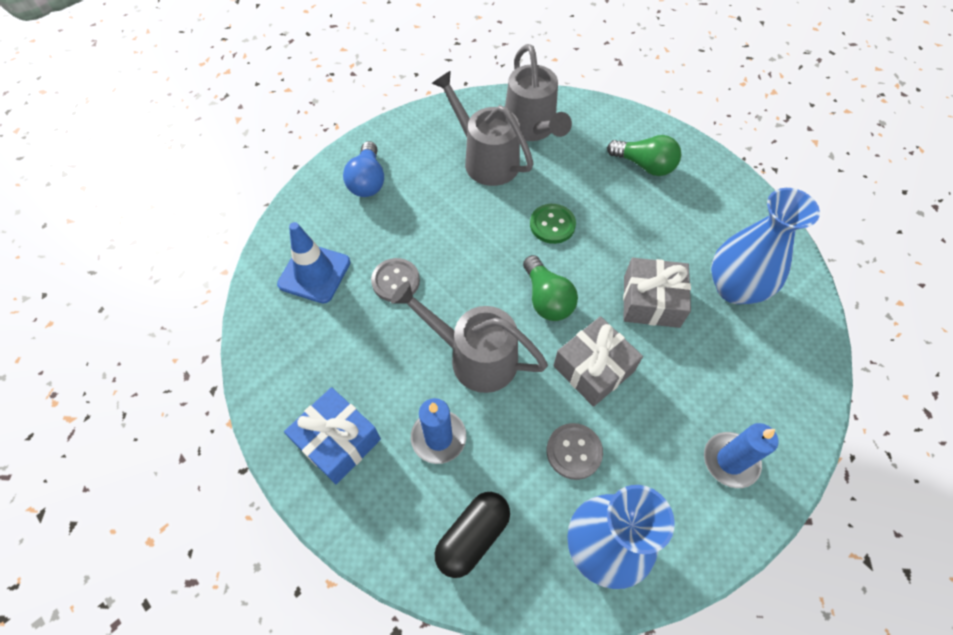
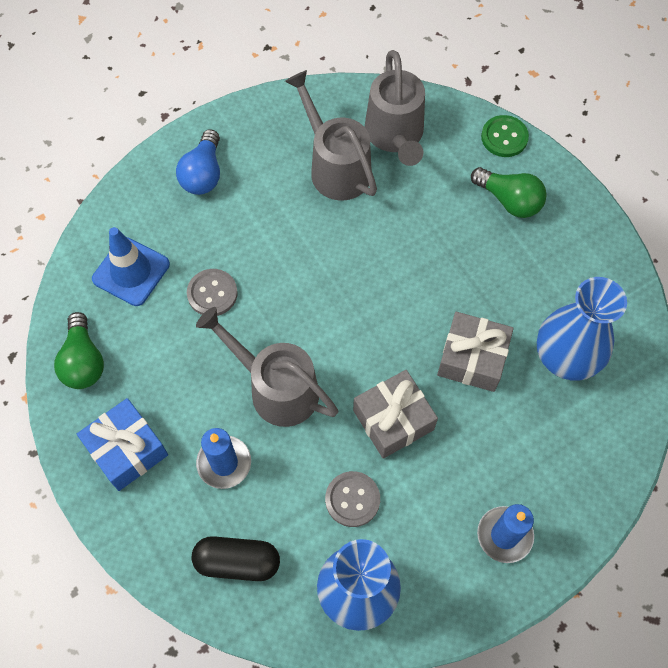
camera: 10 degrees right, 5 degrees up
(473, 536) = (237, 562): black capsule -> black capsule turned 45 degrees clockwise
(547, 299) = (363, 338): green light bulb -> green light bulb (83, 361)
(552, 225) = (389, 256): green button -> green button (504, 137)

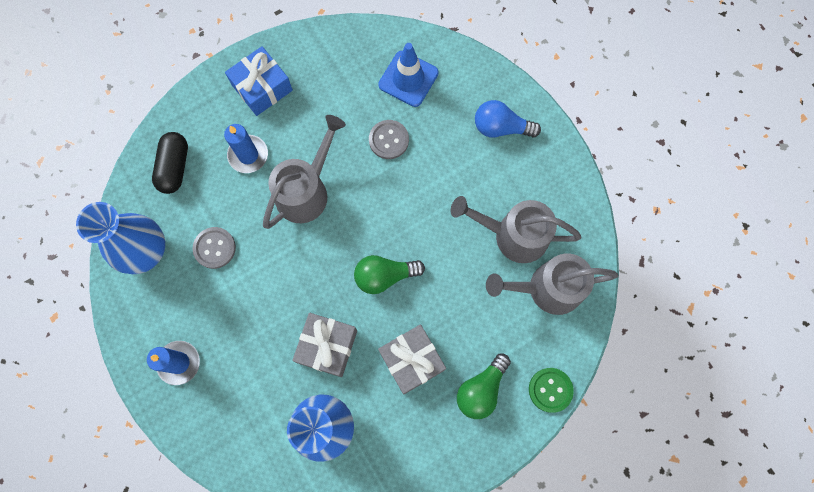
camera: 90 degrees right, 10 degrees up
(83, 361) = (332, 52): green light bulb -> green light bulb (384, 276)
(335, 166) = (512, 235): grey watering can -> grey watering can turned 135 degrees counterclockwise
(393, 420) = (276, 280): grey gift -> grey gift (411, 360)

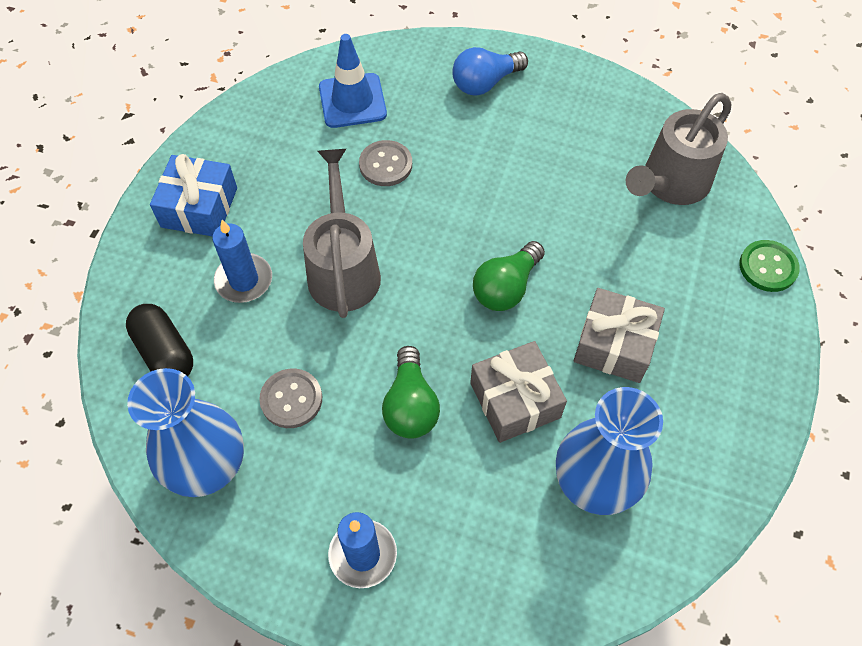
camera: 40 degrees left, 15 degrees down
(481, 389) = (707, 317): green light bulb -> green light bulb (410, 405)
(512, 235) = (591, 162): grey watering can -> none

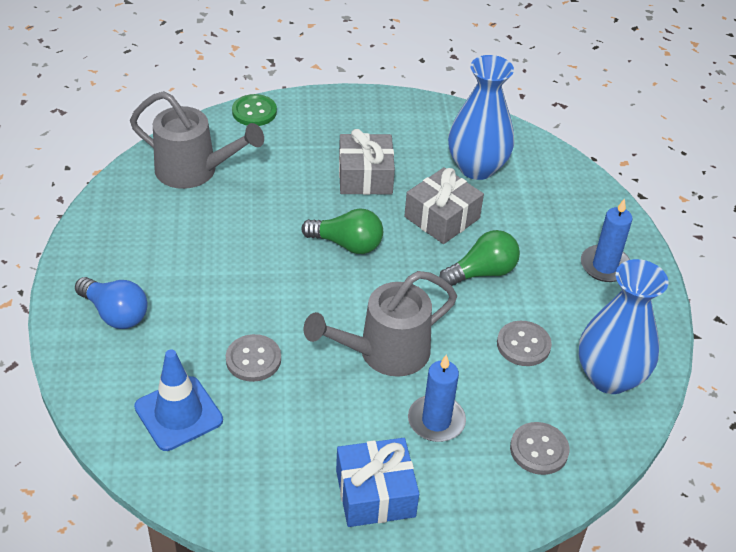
camera: 115 degrees left, 15 degrees down
(165, 352) = (539, 450): black capsule -> grey button

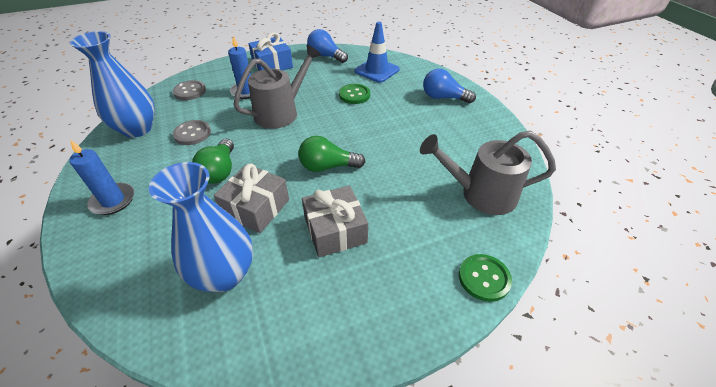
camera: 165 degrees right, 0 degrees up
(253, 359) = (354, 95): grey button -> green button
(255, 493) = (325, 56): none -> blue light bulb
(482, 272) = (220, 171): green light bulb -> green light bulb turned 45 degrees counterclockwise

